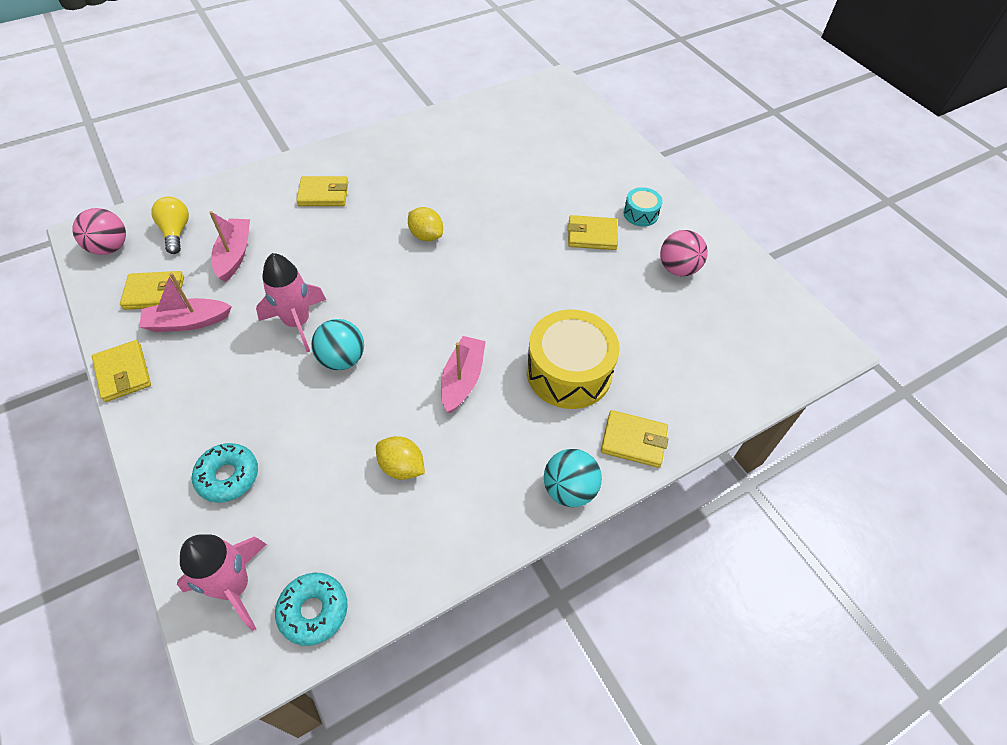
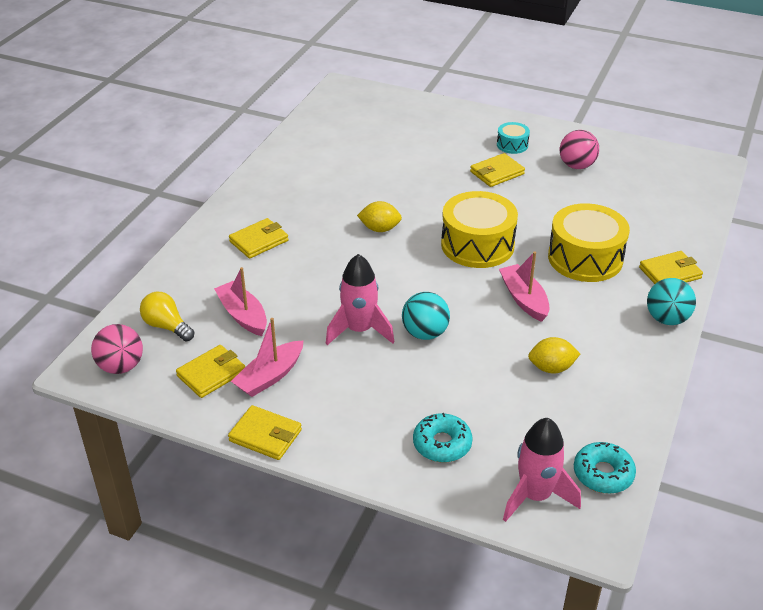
camera: 35 degrees left, 15 degrees down
(488, 299) = (477, 245): none -> yellow drum

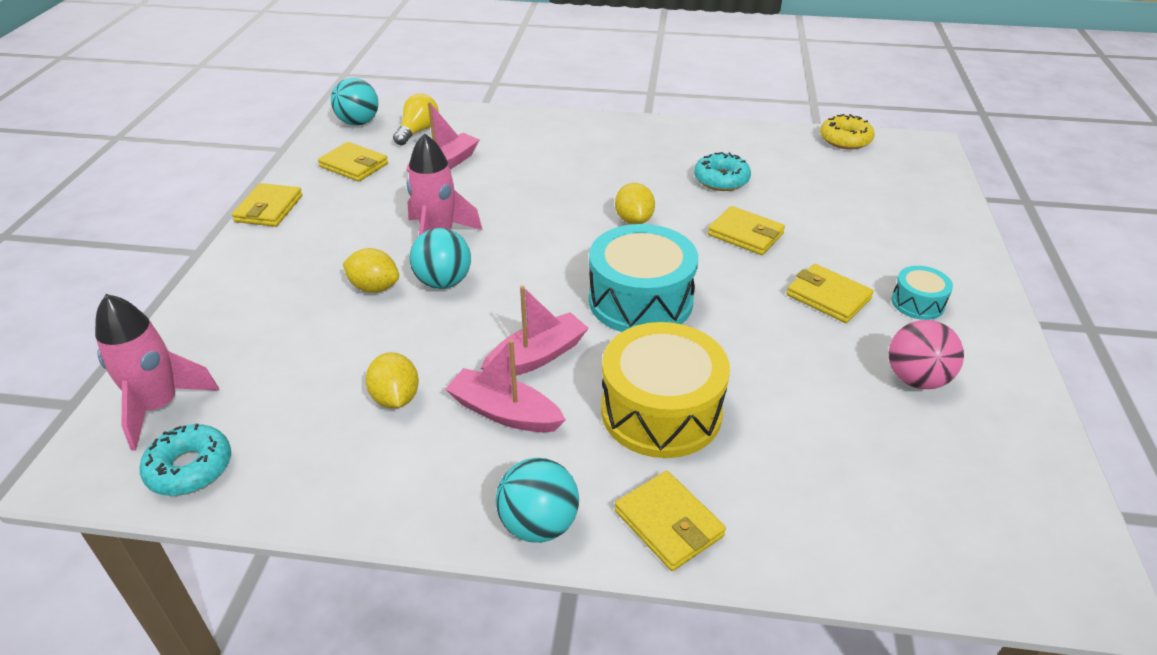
camera: 75 degrees right, 0 degrees up
(121, 366) = (358, 123): pink ball -> turquoise ball
(259, 241) = (570, 151): yellow wallet -> yellow wallet (745, 234)
(270, 376) = (354, 196): pink boat -> pink boat (504, 412)
(316, 114) = (845, 140): none -> yellow donut
(419, 371) = (374, 287): none -> yellow lemon
(442, 444) = (252, 321): turquoise donut -> turquoise donut (721, 180)
(477, 245) = (640, 300): yellow drum -> turquoise drum

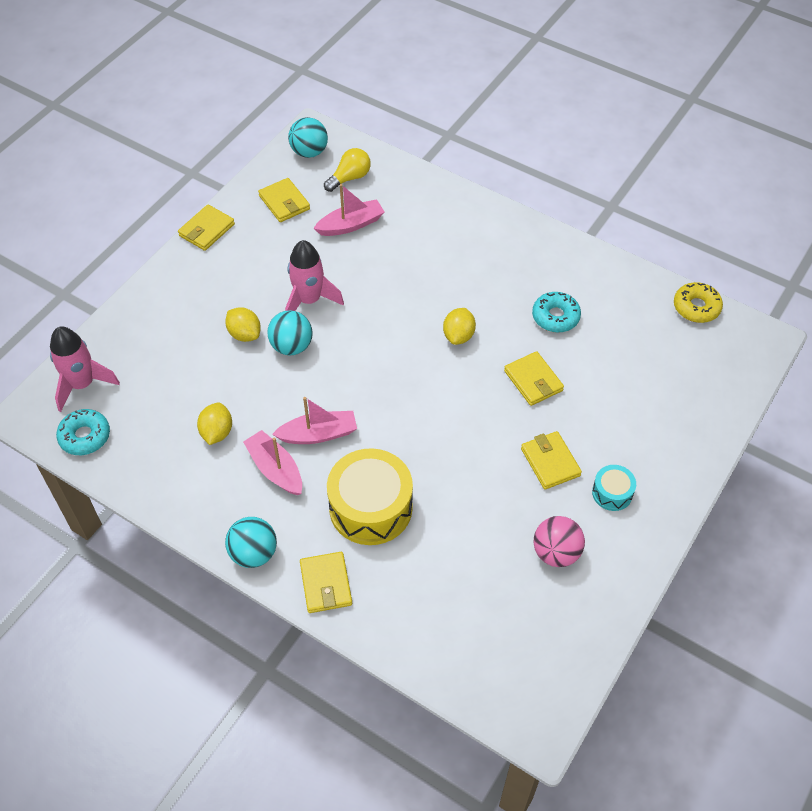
camera: 25 degrees right, 15 degrees up
(640, 300) = (415, 414): turquoise drum -> none

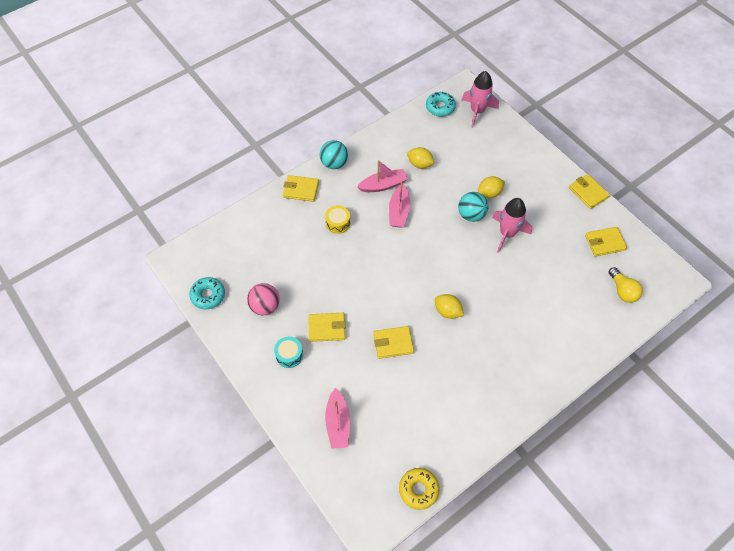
camera: 110 degrees right, 5 degrees up
(309, 152) = (657, 272): turquoise ball -> none
(351, 225) = (572, 277): pink boat -> pink boat (338, 423)
(370, 507) = (338, 223): yellow drum -> yellow drum, size x0.49
(555, 317) = (443, 380): turquoise donut -> turquoise donut (208, 295)

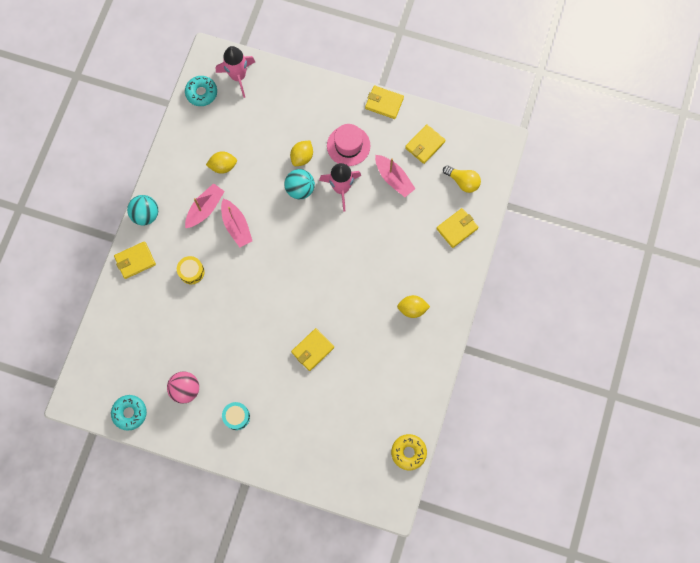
camera: 35 degrees left, 15 degrees up
(327, 328) = (250, 373): yellow wallet -> yellow wallet (457, 228)
(338, 423) = (314, 444): pink boat -> pink boat (393, 179)
(447, 311) = (337, 293): yellow lemon -> yellow lemon (412, 309)
(535, 206) = (348, 145): none -> pink hat

